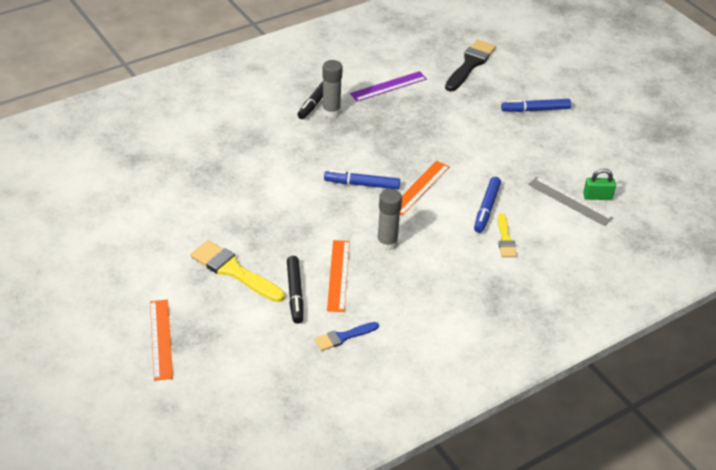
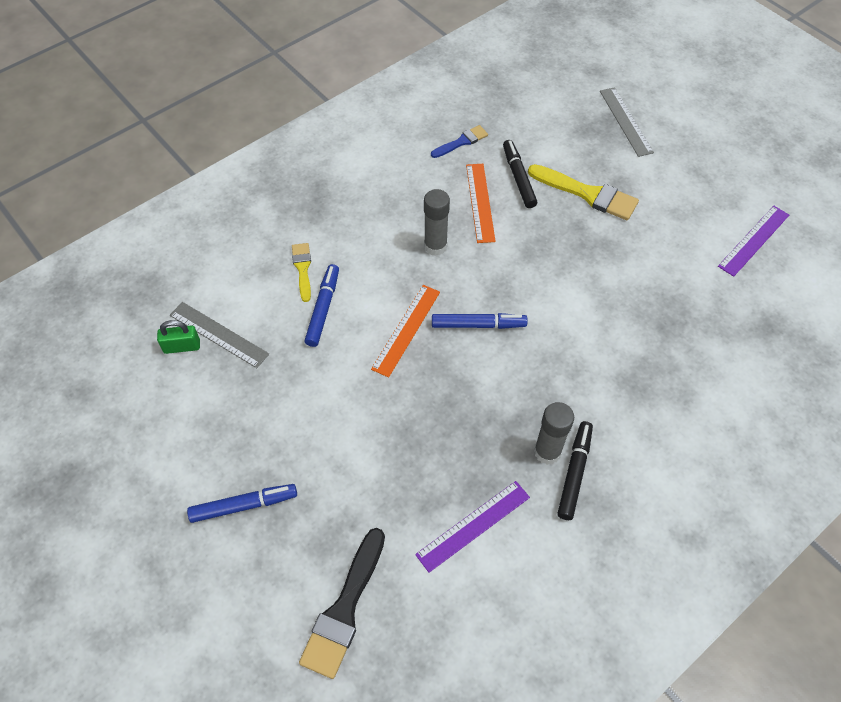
camera: 175 degrees right, 15 degrees up
(104, 216) = (753, 240): none -> purple ruler
(161, 339) = (626, 121): orange ruler -> grey ruler

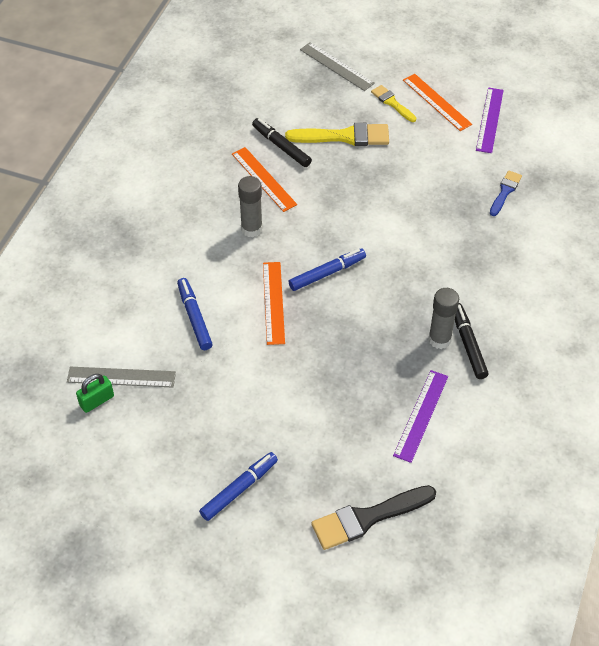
camera: 30 degrees left, 5 degrees down
(302, 269) = (154, 295): yellow brush -> yellow brush (392, 103)
(344, 609) = (368, 518): black brush -> black brush turned 75 degrees clockwise
(461, 142) = (214, 137): blue brush -> blue brush (505, 192)
(707, 198) = (436, 102): none -> orange ruler

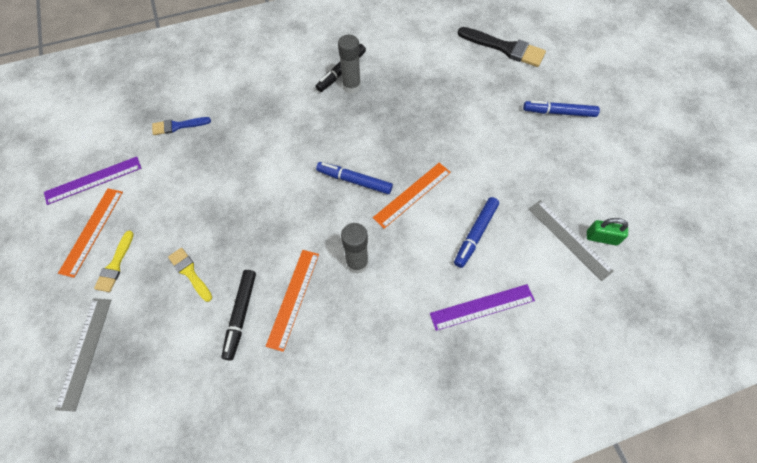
camera: 130 degrees left, 10 degrees up
(344, 136) = (190, 272): yellow brush -> yellow brush, size x0.58
(421, 415) = (416, 64): purple ruler -> purple ruler (482, 307)

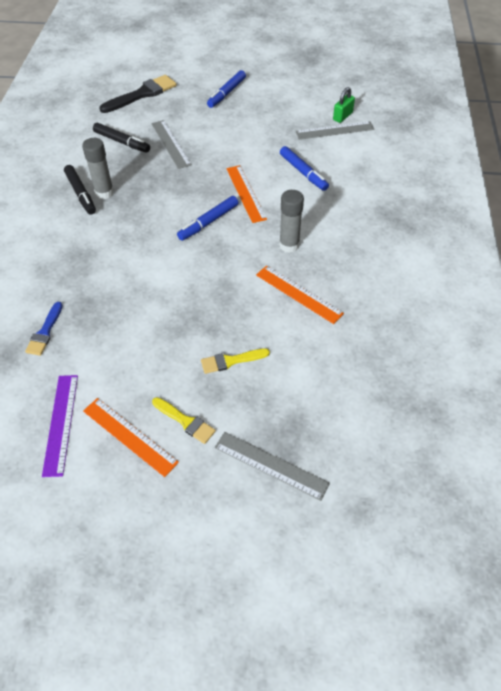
camera: 65 degrees left, 10 degrees down
(241, 315) = (295, 333): black marker -> black marker (122, 142)
(447, 103) = (171, 144): none -> grey ruler
(482, 307) = (363, 190): purple ruler -> none

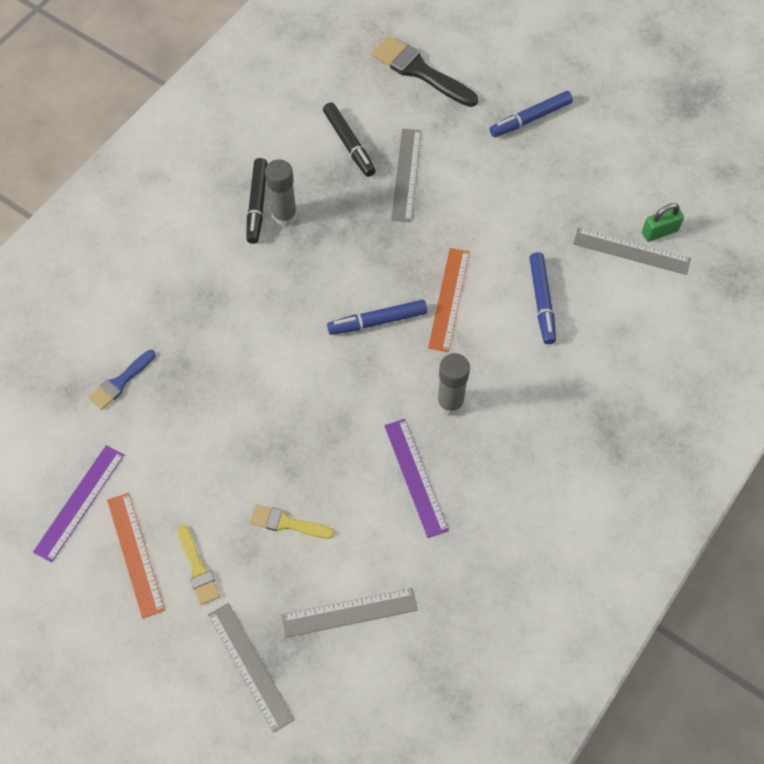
camera: 30 degrees right, 10 degrees up
(142, 94) = (420, 71): black brush -> black brush turned 135 degrees counterclockwise
(298, 294) = (416, 477): orange ruler -> purple ruler
(316, 393) = (349, 612): none -> grey ruler

